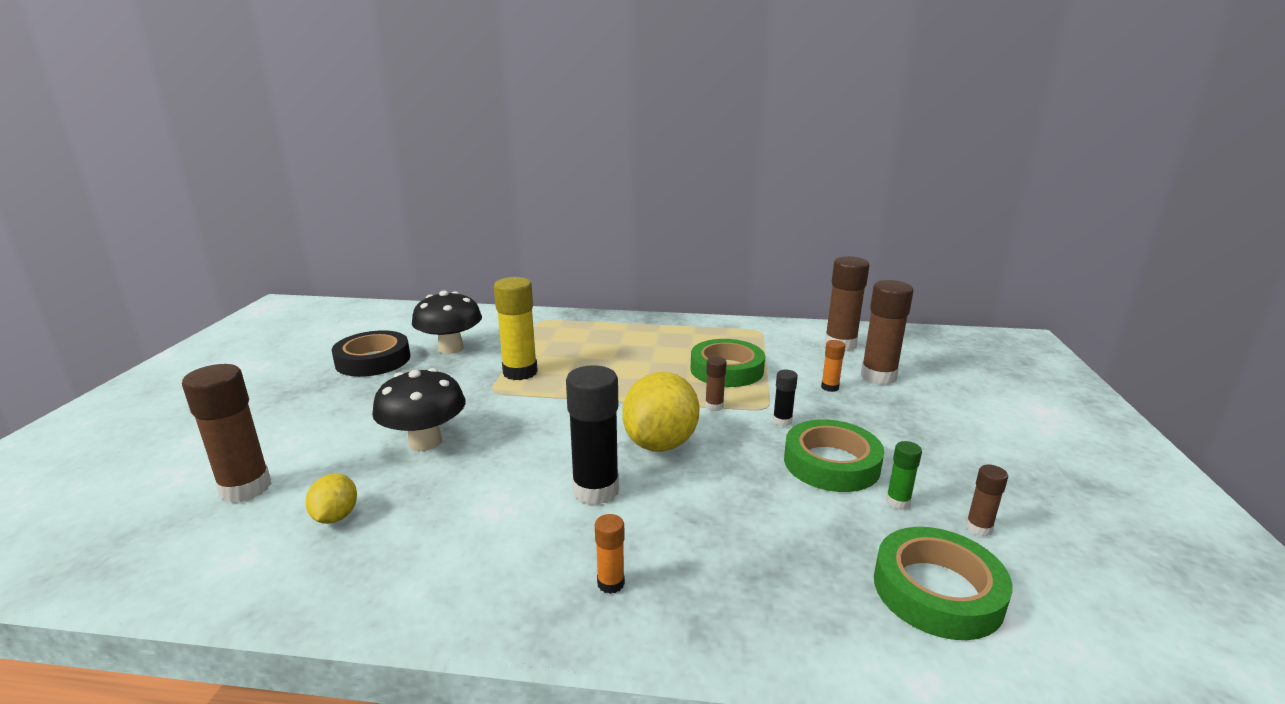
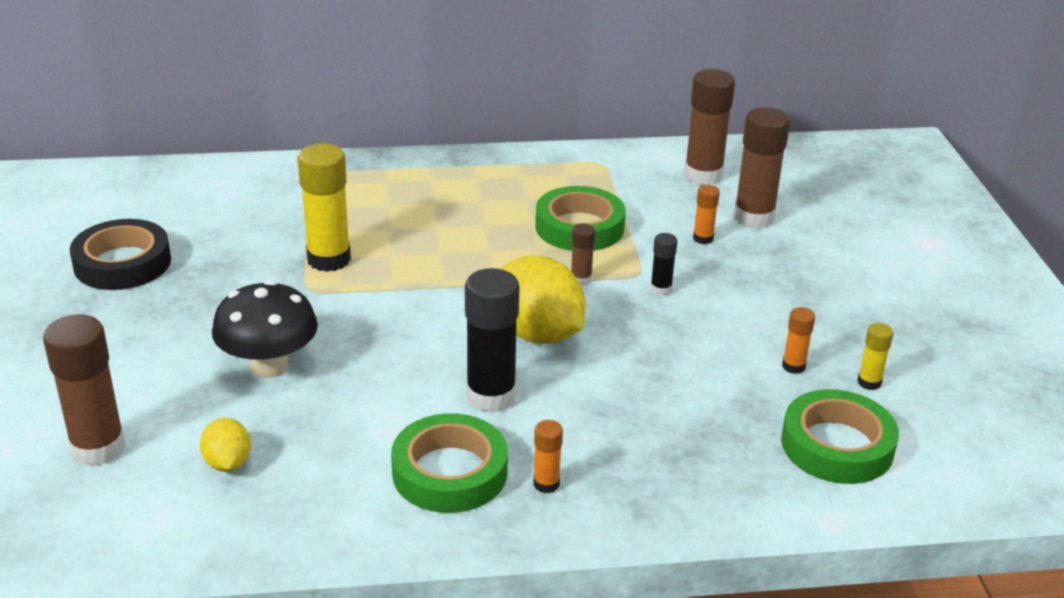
camera: 15 degrees left, 10 degrees up
(451, 348) = (216, 233): black mushroom -> none
(660, 443) = (537, 334): yellow lemon -> yellow lemon turned 45 degrees counterclockwise
(831, 463) = (722, 333): green tape -> green tape (450, 472)
(898, 502) = (793, 366): green glue stick -> orange glue stick
(978, 528) = (869, 382): brown glue stick -> yellow glue stick

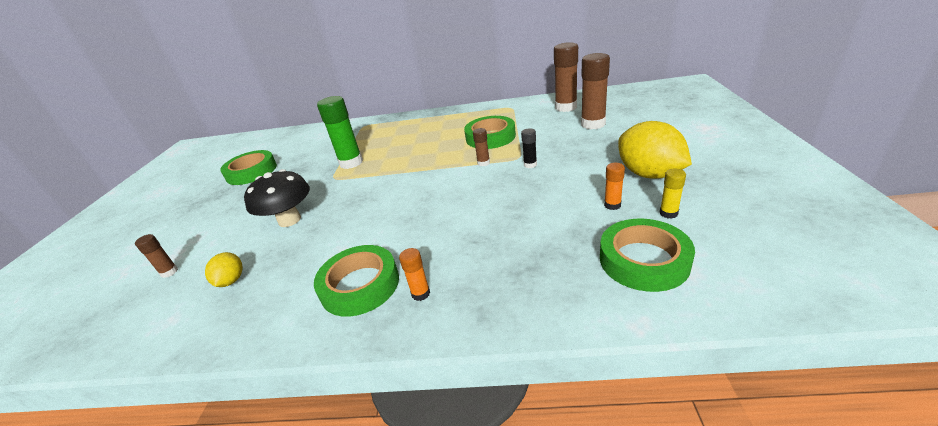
camera: 15 degrees right, 0 degrees up
(98, 448) = (169, 272): brown glue stick -> brown glue stick, size x0.49
(122, 263) = (252, 172): black tape -> green tape
(329, 259) = (351, 163): yellow glue stick -> green glue stick
(491, 396) = (407, 233): black glue stick -> none
(537, 334) = (448, 194): yellow lemon -> yellow lemon (649, 174)
(703, 238) = (561, 137): orange glue stick -> none

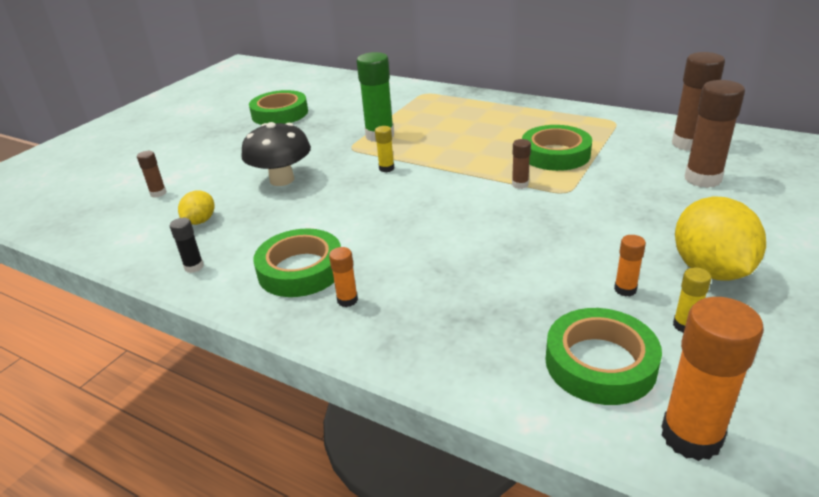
camera: 25 degrees right, 0 degrees up
(375, 183) = (386, 168): none -> yellow glue stick
(530, 165) = (572, 205): black glue stick -> black glue stick (194, 267)
(743, 284) = (691, 436): none -> orange glue stick

